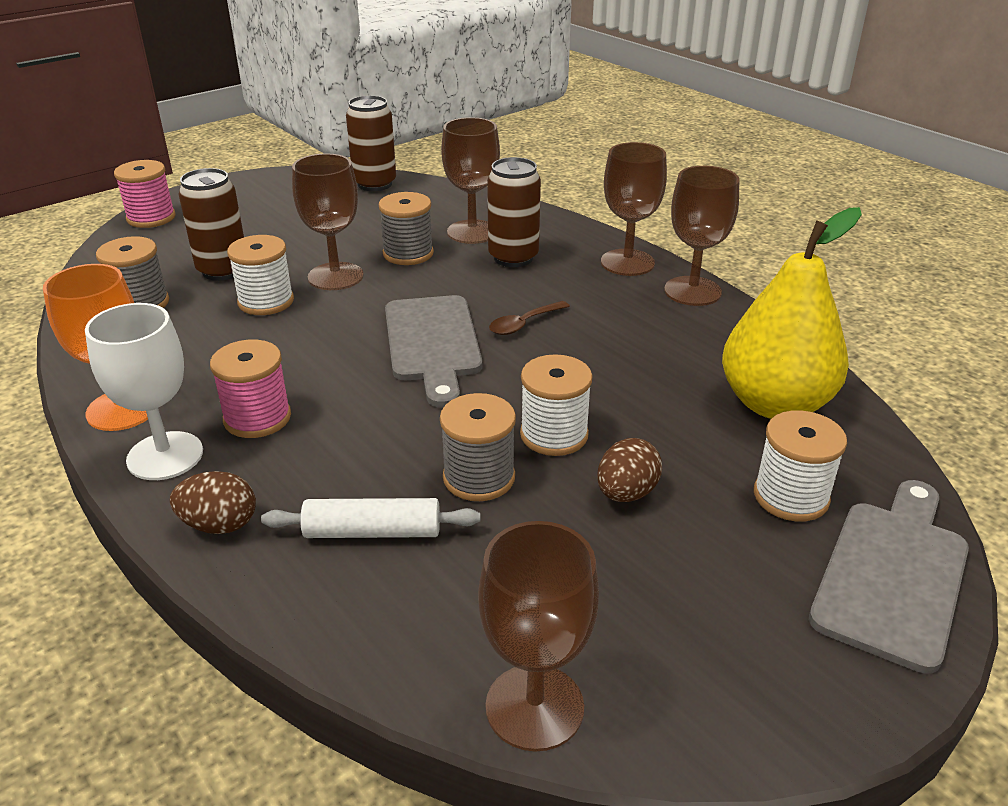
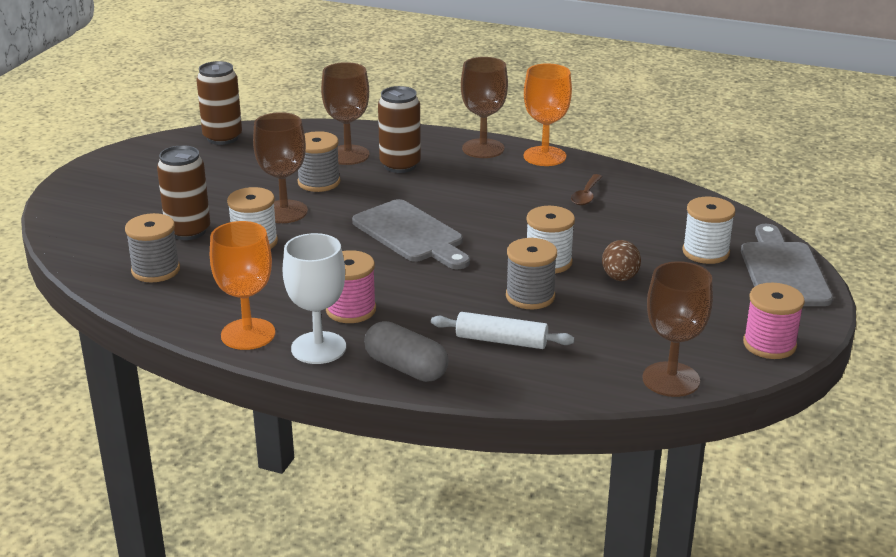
camera: 30 degrees left, 5 degrees down
(151, 218) = (63, 210): pink spool -> pink spool (769, 344)
(219, 525) = (406, 368): brown egg -> grey capsule
(372, 532) = (501, 341): white rolling pin -> white rolling pin turned 45 degrees clockwise
(524, 324) = (458, 206): brown spoon -> brown spoon (586, 195)
(692, 291) = (544, 156): brown goblet -> orange goblet
(775, 404) = (655, 208): yellow pear -> none

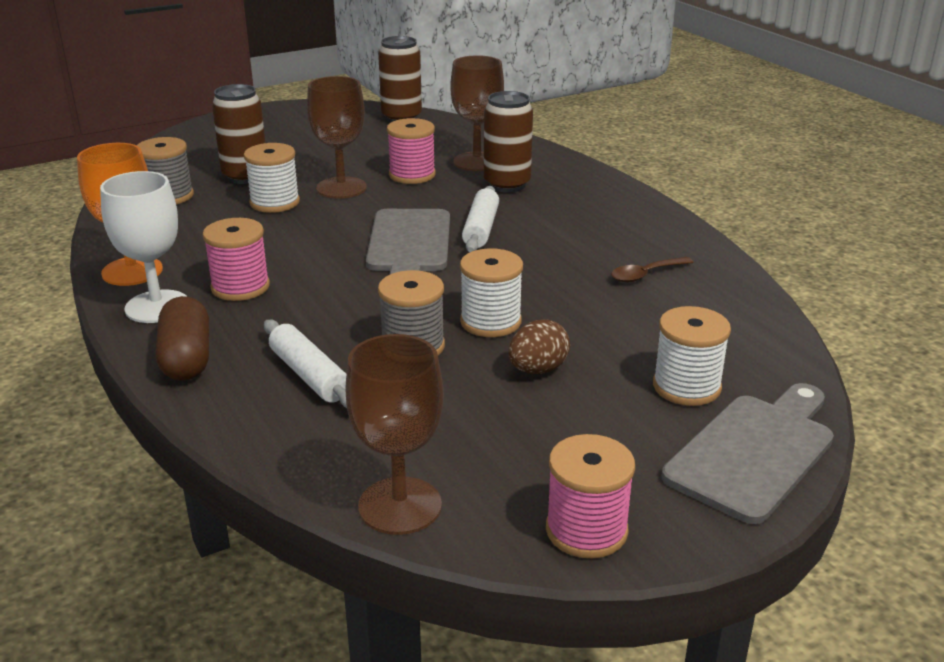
camera: 40 degrees right, 0 degrees up
(319, 182) = (412, 175): grey spool -> pink spool
(406, 368) = (186, 358): grey capsule -> brown capsule
(438, 204) = (481, 229): none -> white rolling pin
(483, 149) = (612, 196): brown goblet -> none
(544, 156) = (665, 223): orange goblet -> none

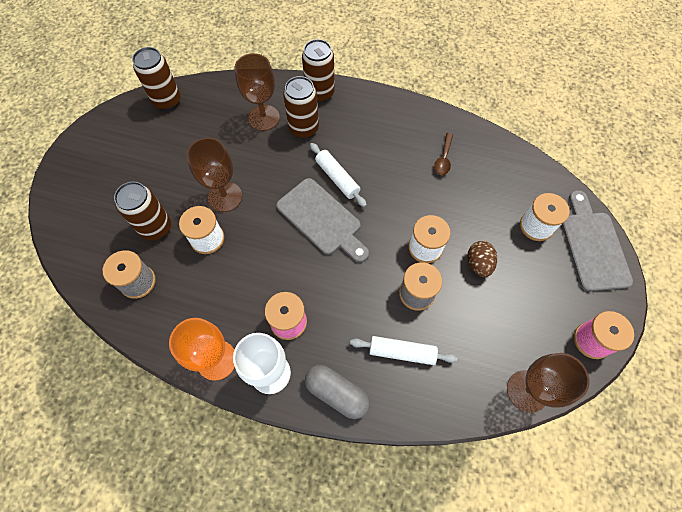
camera: 45 degrees left, 35 degrees up
(186, 358) = (337, 393): brown capsule -> grey capsule
(412, 175) = (246, 156): pink spool -> none
(571, 172) = (320, 93): none -> brown can

